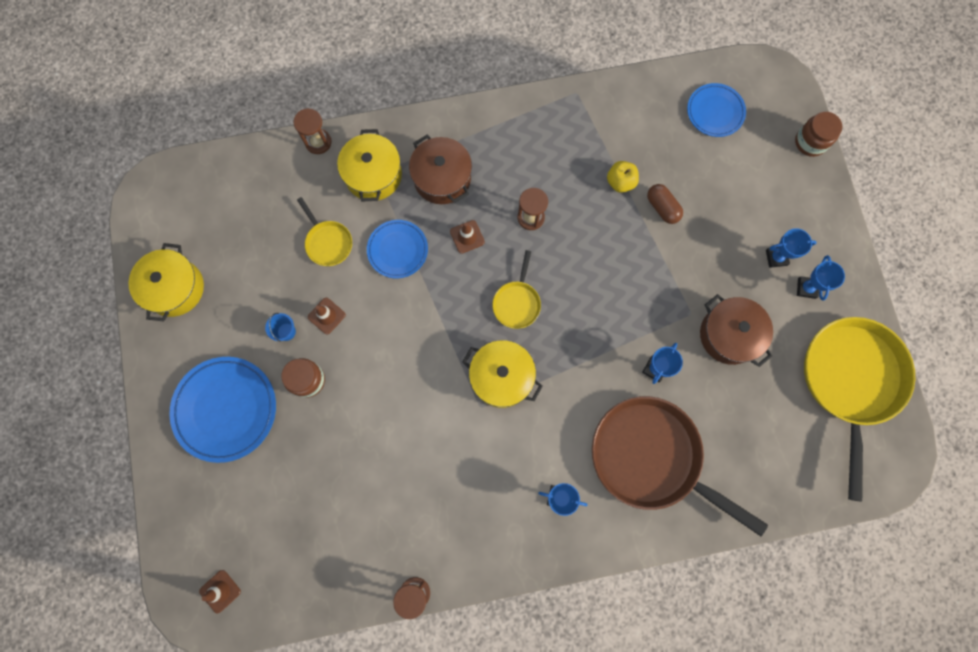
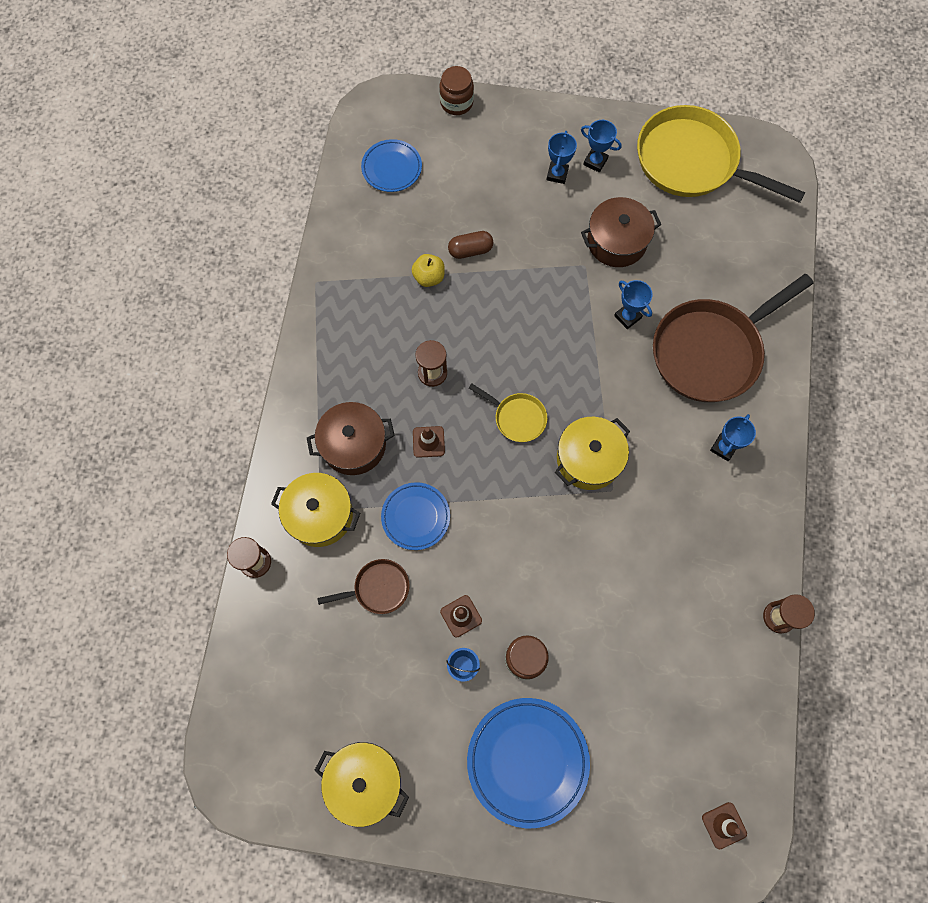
camera: 70 degrees left, 5 degrees down
(328, 242) = (378, 588): yellow pan -> brown pan

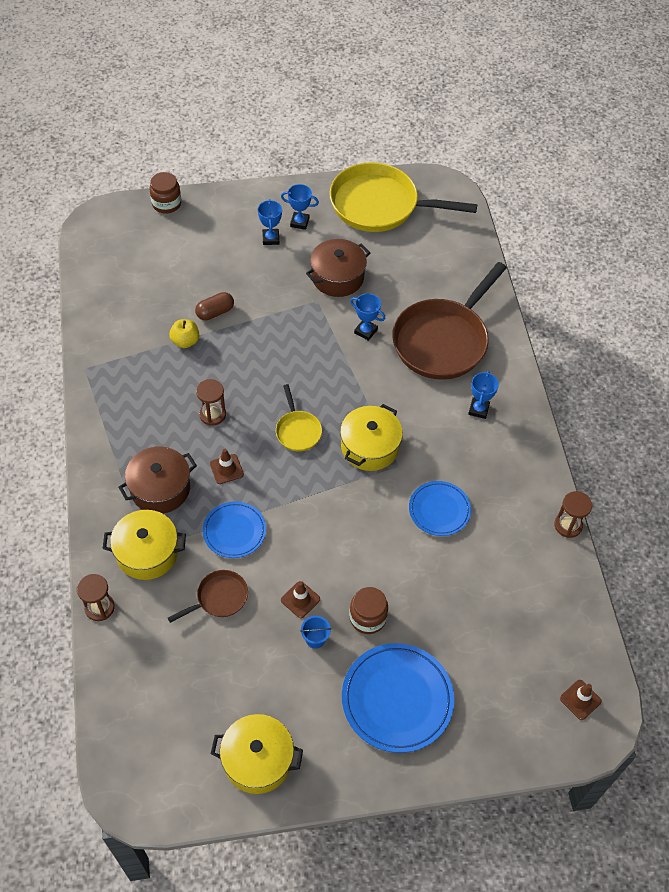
camera: 20 degrees left, 15 degrees down
(392, 168) = (125, 265): blue plate -> blue plate (439, 510)
(517, 417) = (297, 431): yellow pan -> yellow pan turned 60 degrees clockwise

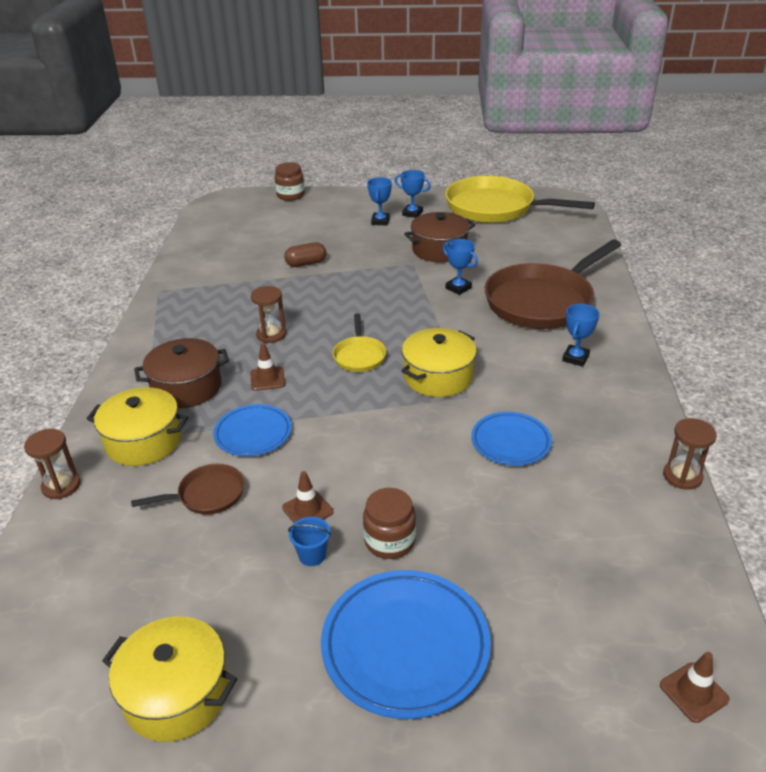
camera: 15 degrees right, 20 degrees down
(185, 341) = (267, 280): yellow apple -> none

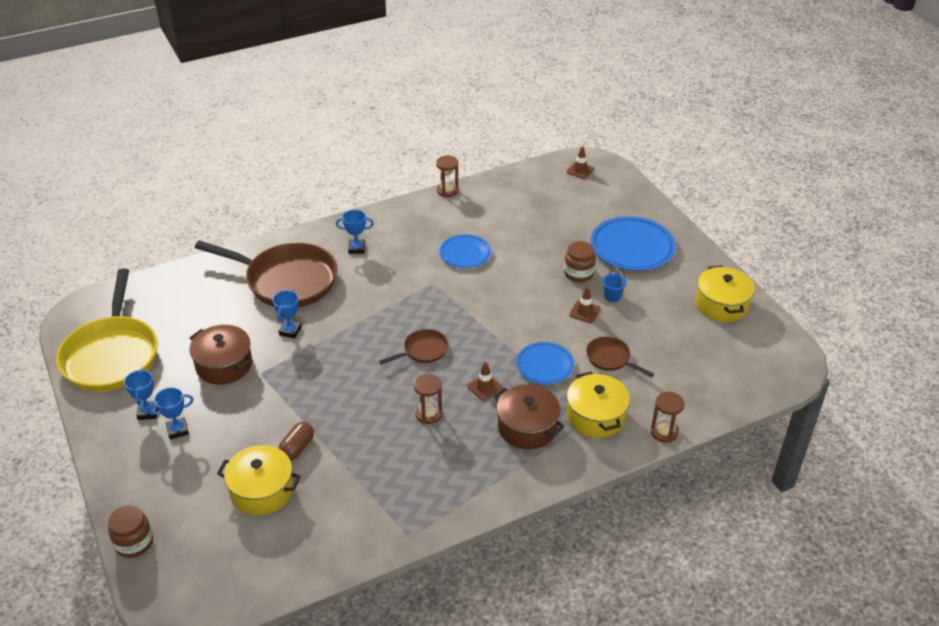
camera: 120 degrees left, 5 degrees up
(306, 263) = (297, 448): brown capsule -> brown capsule turned 75 degrees clockwise
(359, 356) = (423, 351): yellow pan -> brown pan
(438, 377) = (421, 303): yellow pot -> yellow pot (262, 491)

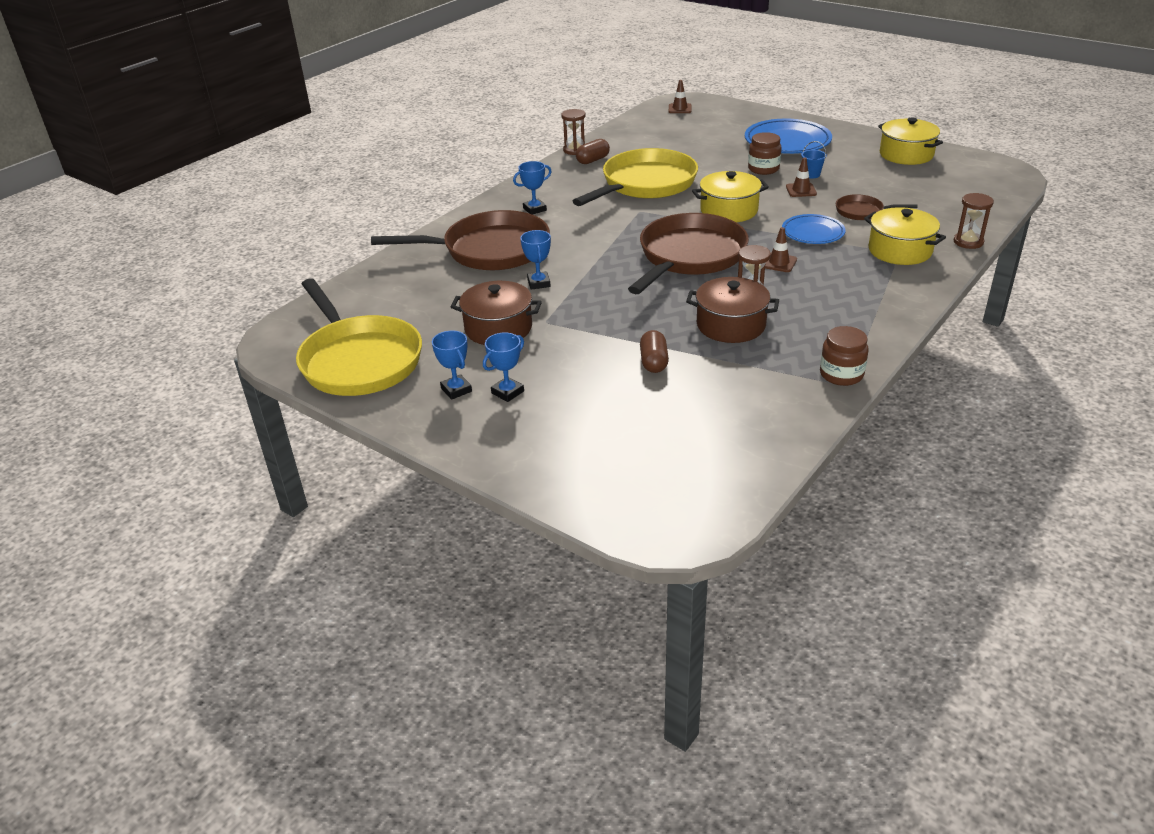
camera: 25 degrees left, 5 degrees down
(134, 543) = (568, 496): brown jar -> brown jar (841, 374)
(262, 491) = (658, 405): yellow pot -> yellow pot (729, 210)
(423, 351) = (689, 257): brown pan -> brown pan, size x2.17
(450, 208) = (593, 160): none -> brown capsule
(465, 254) = (645, 184): blue plate -> yellow pan
(527, 427) = (851, 276): brown pot -> brown pot (731, 325)

